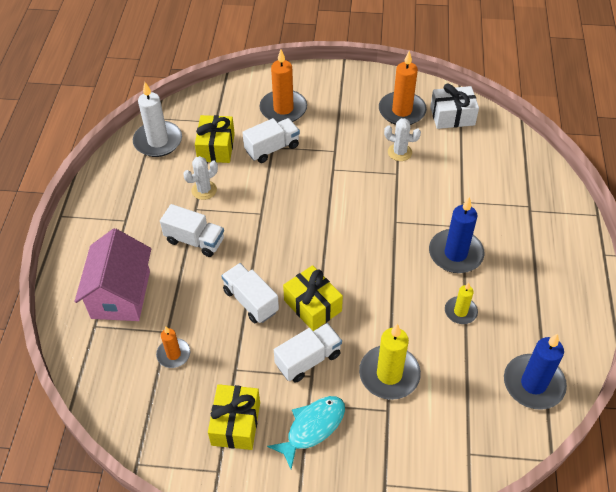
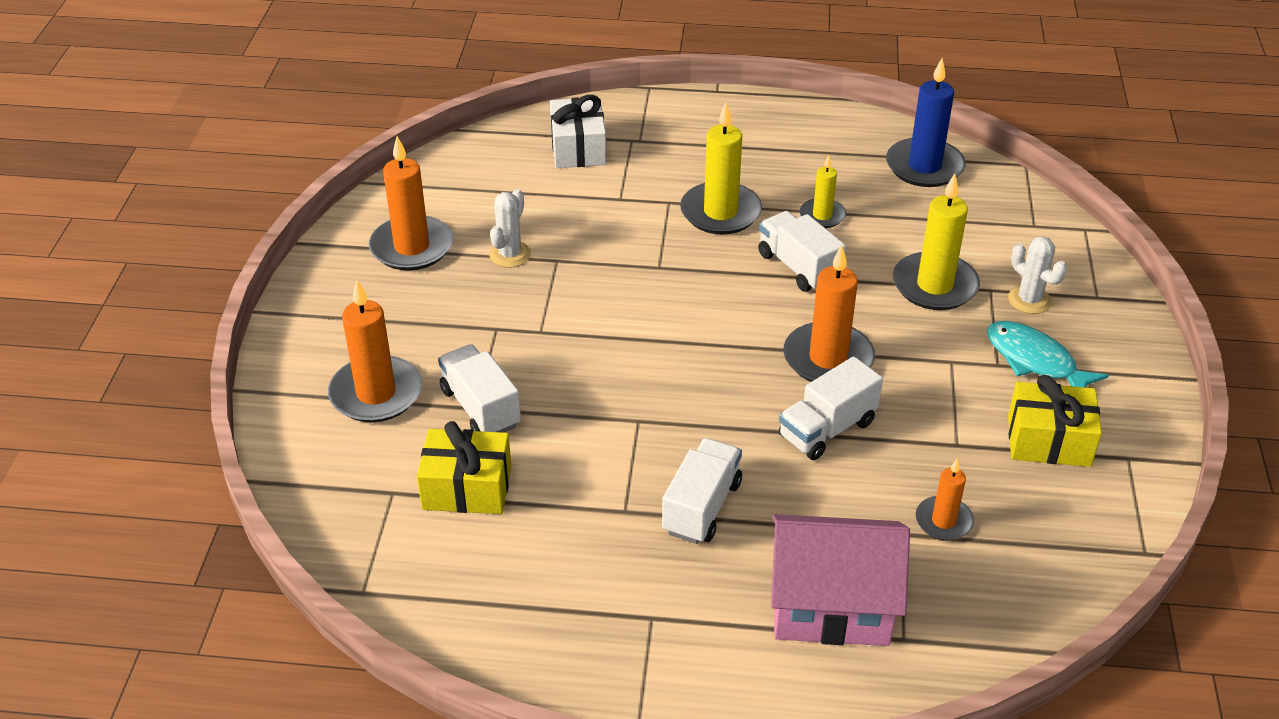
camera: 90 degrees left, 10 degrees down
(158, 141) = (436, 582): white candle -> none
(204, 190) = (579, 500): white cactus -> white cactus (1029, 300)
(308, 360) = (925, 364): white truck -> white truck (798, 267)
(312, 305) = (828, 358): yellow gift -> orange candle
(452, 116) = (434, 194): white gift -> white gift (578, 148)
(455, 253) = (720, 212): blue candle -> yellow candle

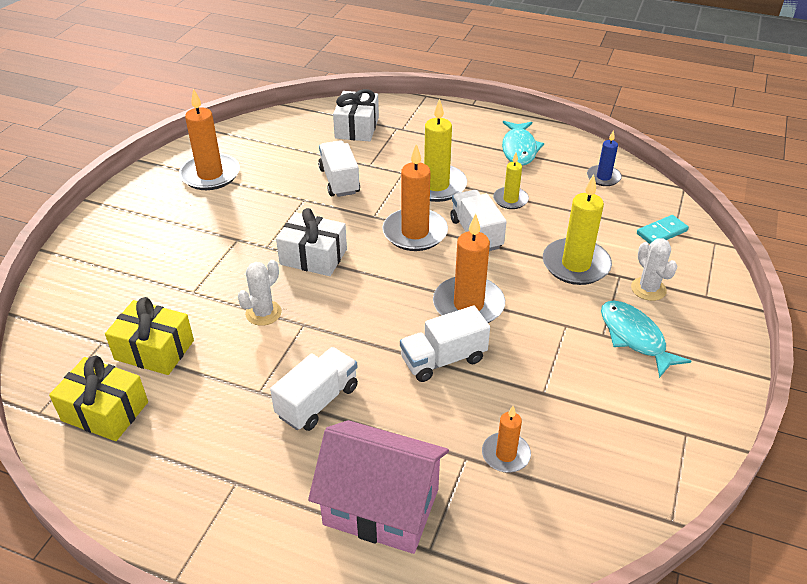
camera: 15 degrees right, 0 degrees up
(376, 393) = (130, 269): orange candle -> orange candle (415, 233)
(480, 408) = (196, 293): white truck -> white truck (339, 181)
(510, 255) = (273, 190): white cactus -> white cactus (263, 313)
(608, 333) = (313, 257): none -> white gift
(804, 145) = (519, 149): none -> turquoise fish
(924, 166) = (603, 177): blue candle -> blue candle, size x0.57
(1019, 226) = (661, 232): none -> turquoise domino
(1048, 440) = (621, 405): yellow gift -> yellow gift (105, 411)

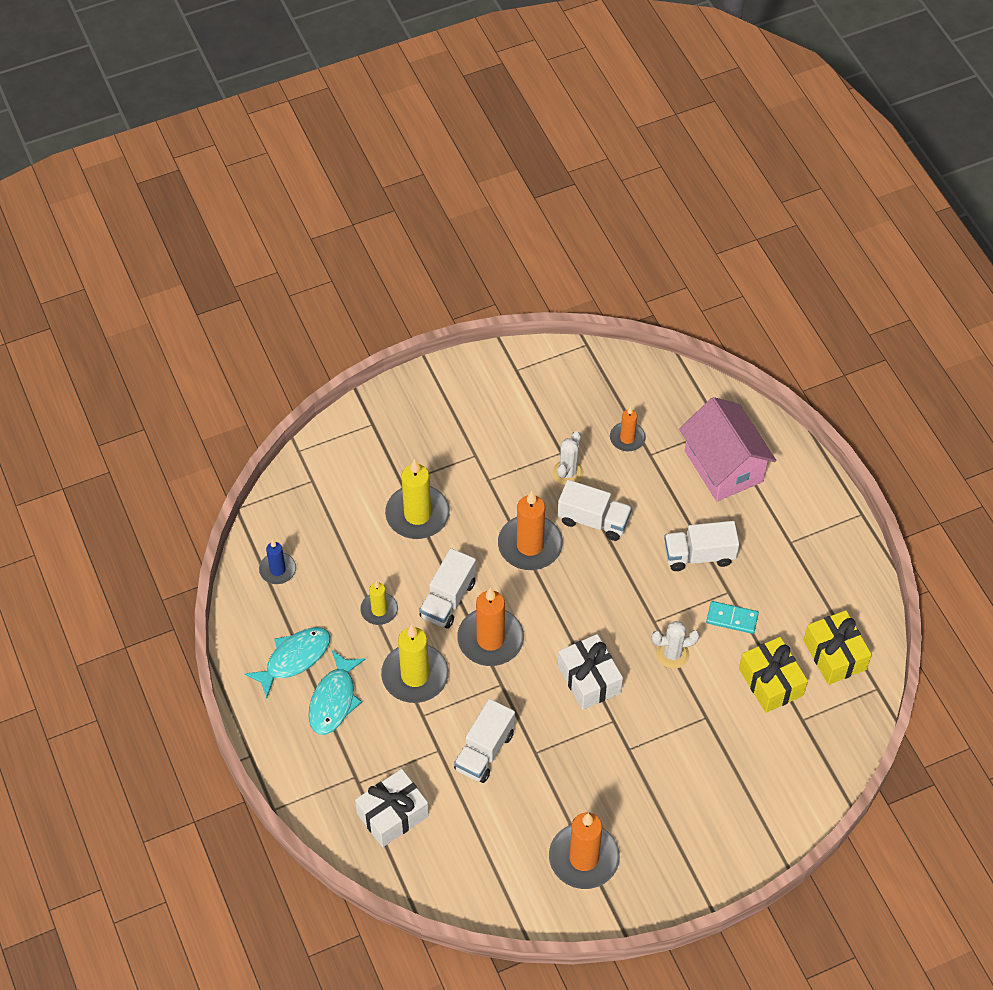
camera: 135 degrees left, 15 degrees up
(634, 337) = (459, 437): turquoise fish -> turquoise fish (334, 700)
(648, 289) = (399, 458): white cactus -> white cactus (568, 473)
(661, 232) = (319, 488): turquoise domino -> turquoise domino (732, 619)

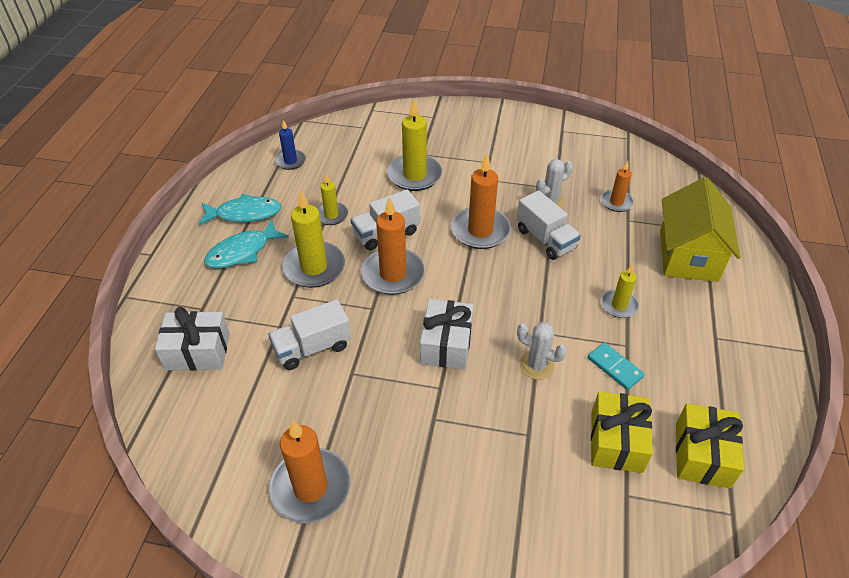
camera: 35 degrees right, 10 degrees down
(699, 555) = (619, 305): white truck -> yellow candle
(723, 466) = (688, 255): pink house -> yellow house

